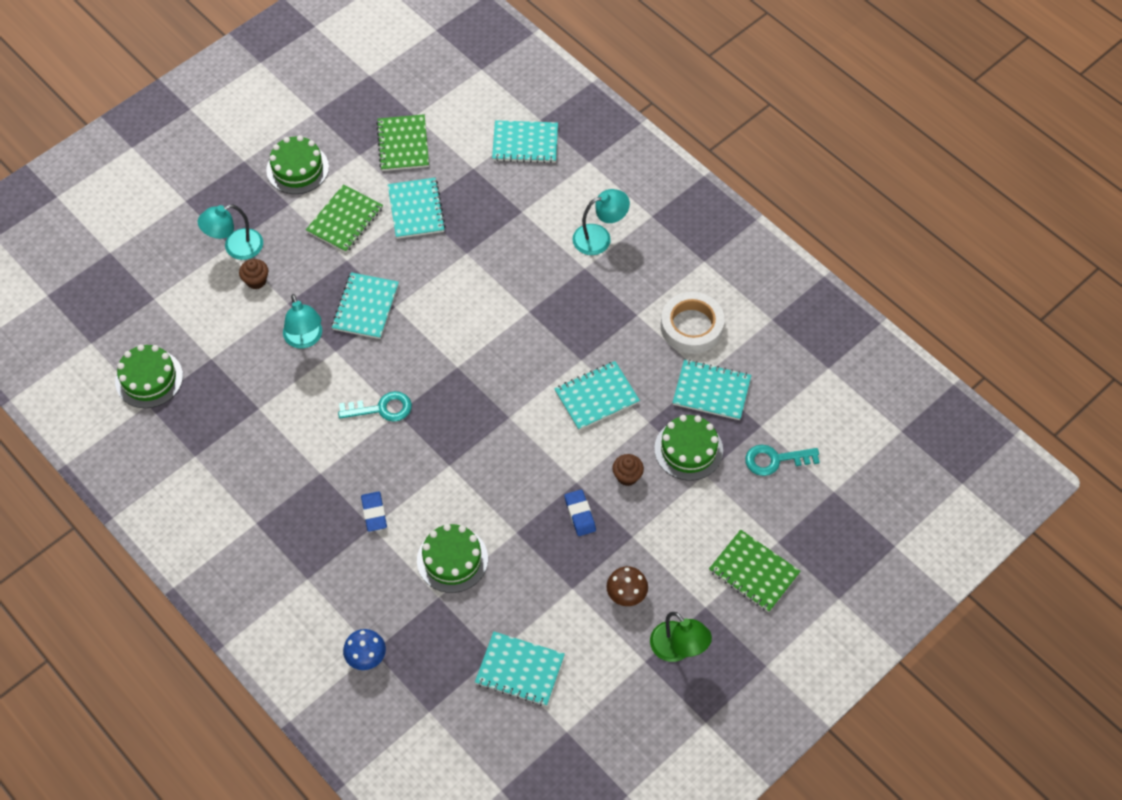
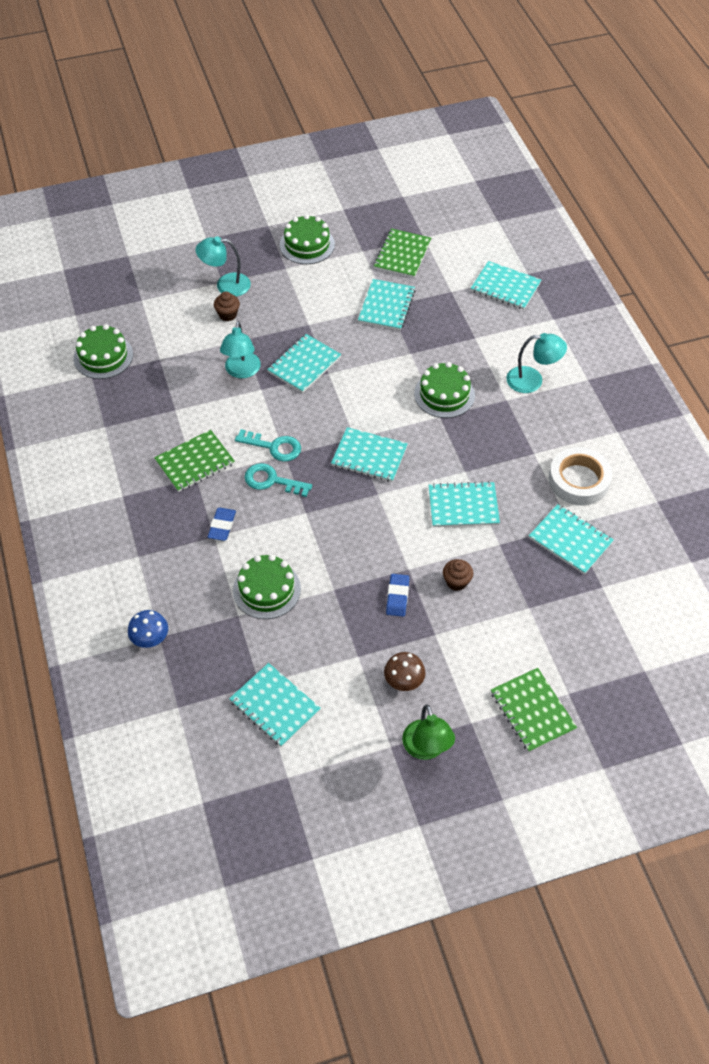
camera: 25 degrees right, 5 degrees down
(345, 220) = (324, 294): green notebook -> green notebook (195, 462)
(481, 381) = (369, 456): none -> turquoise notebook
(688, 449) = (524, 581): green cake -> green cake (444, 394)
(775, 460) = (601, 621): turquoise key -> turquoise key (272, 481)

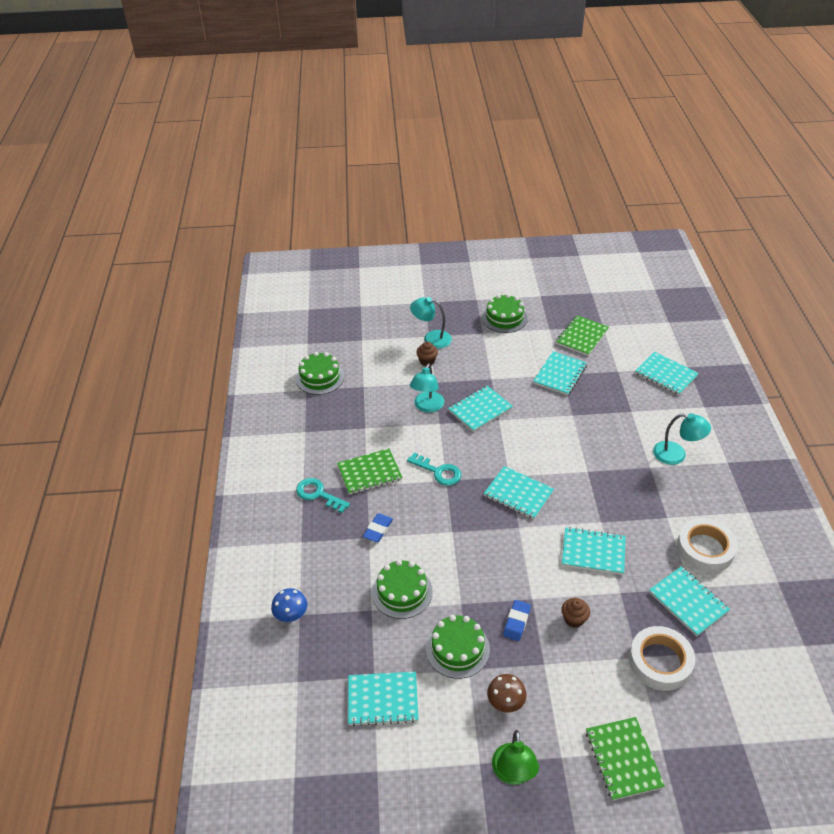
camera: 15 degrees right, 10 degrees down
(272, 481) = (430, 499): turquoise key -> turquoise key (318, 494)
(275, 705) = (383, 699): turquoise notebook -> turquoise notebook turned 60 degrees counterclockwise
(444, 394) = (595, 453): green cake -> green cake (457, 649)
(552, 607) = (660, 661): none -> white tape

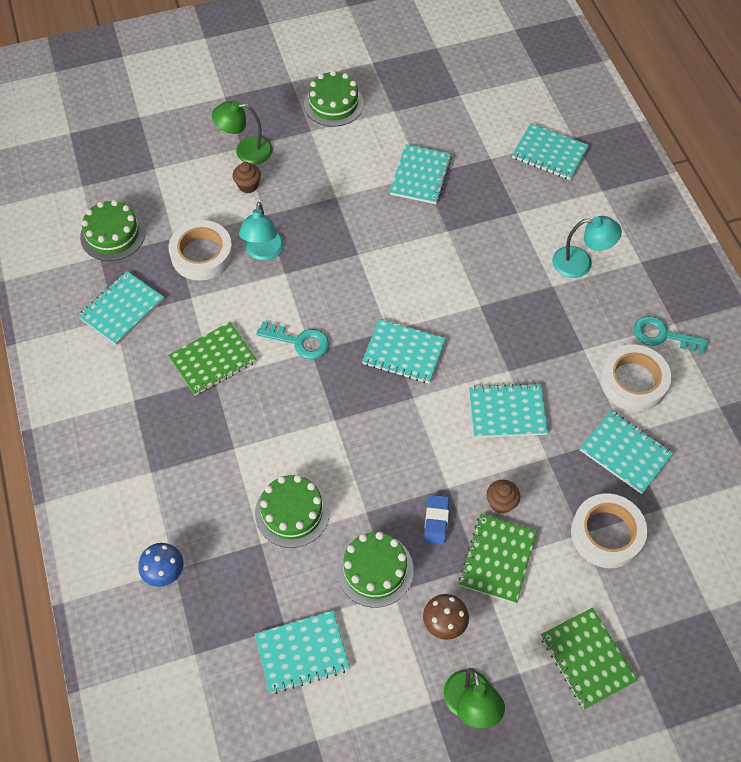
camera: 15 degrees left, 15 degrees up
(318, 494) = (155, 403): turquoise key -> turquoise key (663, 335)
(378, 529) = (243, 436): blue eraser -> none
(381, 401) = (202, 254): none -> white tape
(431, 338) = (246, 151): turquoise lamp -> green lamp
(480, 410) = (332, 244): turquoise notebook -> turquoise notebook (122, 309)
(582, 337) = (437, 115): green notebook -> green notebook (497, 559)

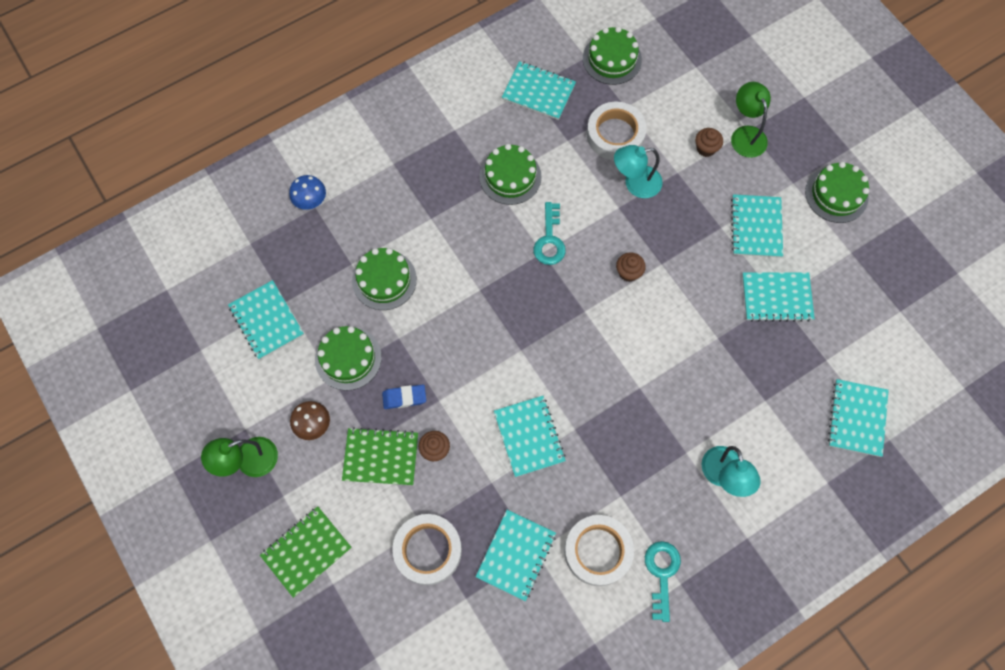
camera: 75 degrees right, 10 degrees up
(213, 360) = (510, 176): green notebook -> green cake
(358, 283) = (628, 272): none -> brown cupcake
(403, 352) = (565, 330): turquoise notebook -> turquoise notebook (756, 227)

